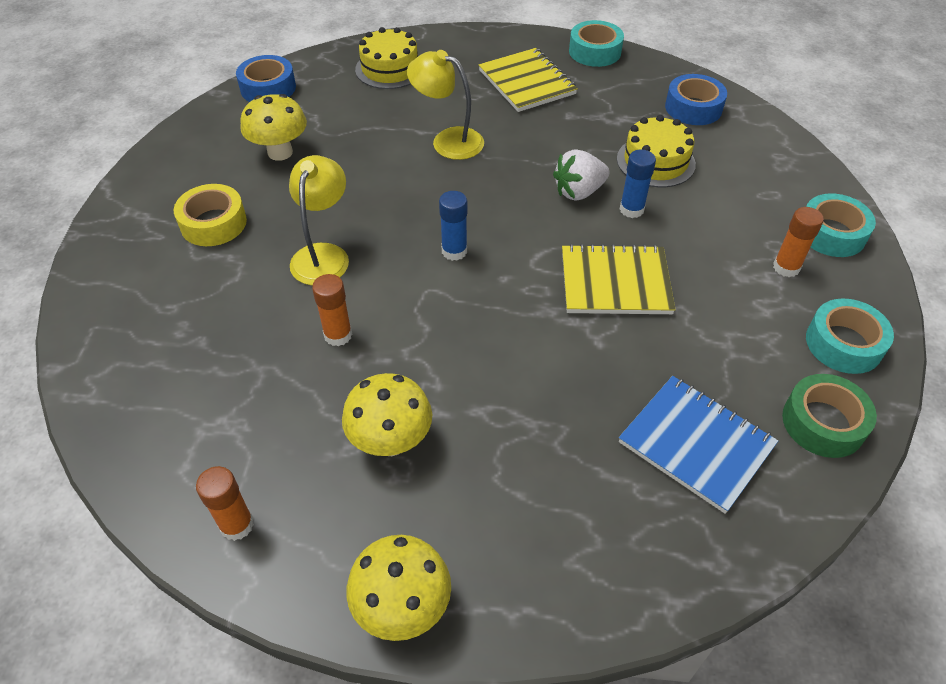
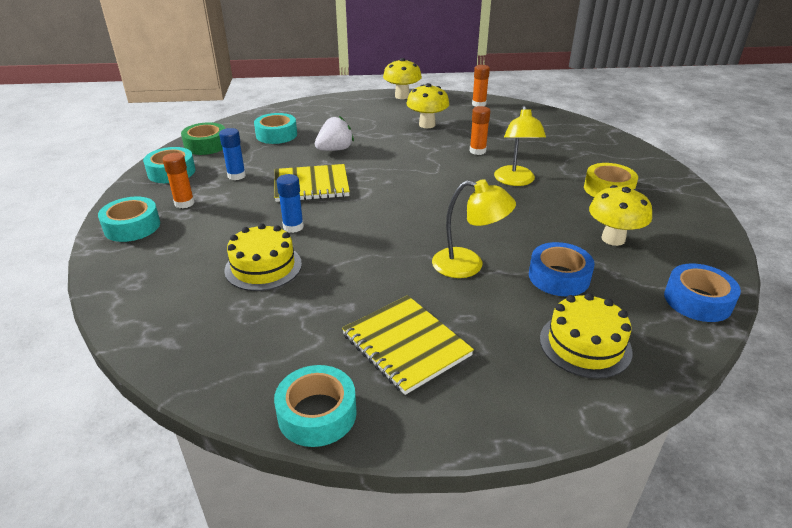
camera: 170 degrees right, 15 degrees down
(454, 251) = (426, 190): blue glue stick -> blue glue stick (236, 176)
(578, 192) = (337, 235): white strawberry -> white strawberry (335, 150)
(693, 108) = (202, 332): blue tape -> blue tape (559, 277)
(696, 444) = (276, 135): blue notebook -> turquoise tape

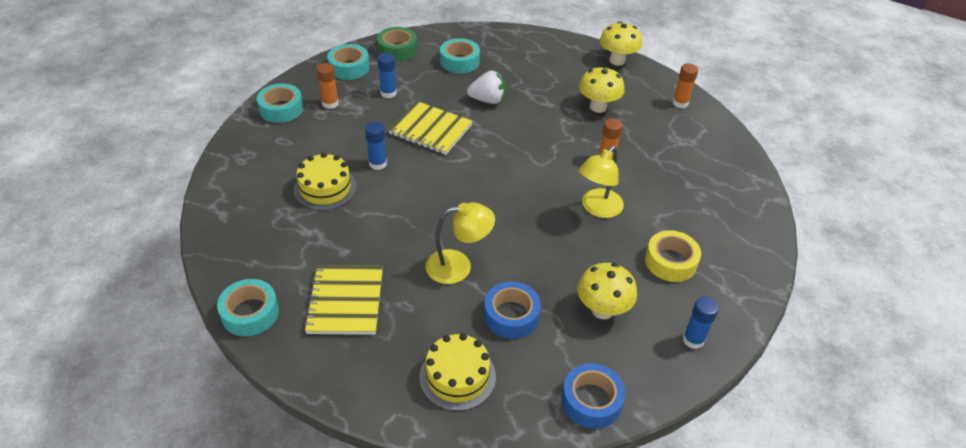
camera: 35 degrees right, 10 degrees up
(468, 265) = (458, 266): yellow lamp -> yellow lamp turned 60 degrees counterclockwise
(692, 226) = (693, 340): none -> blue glue stick

